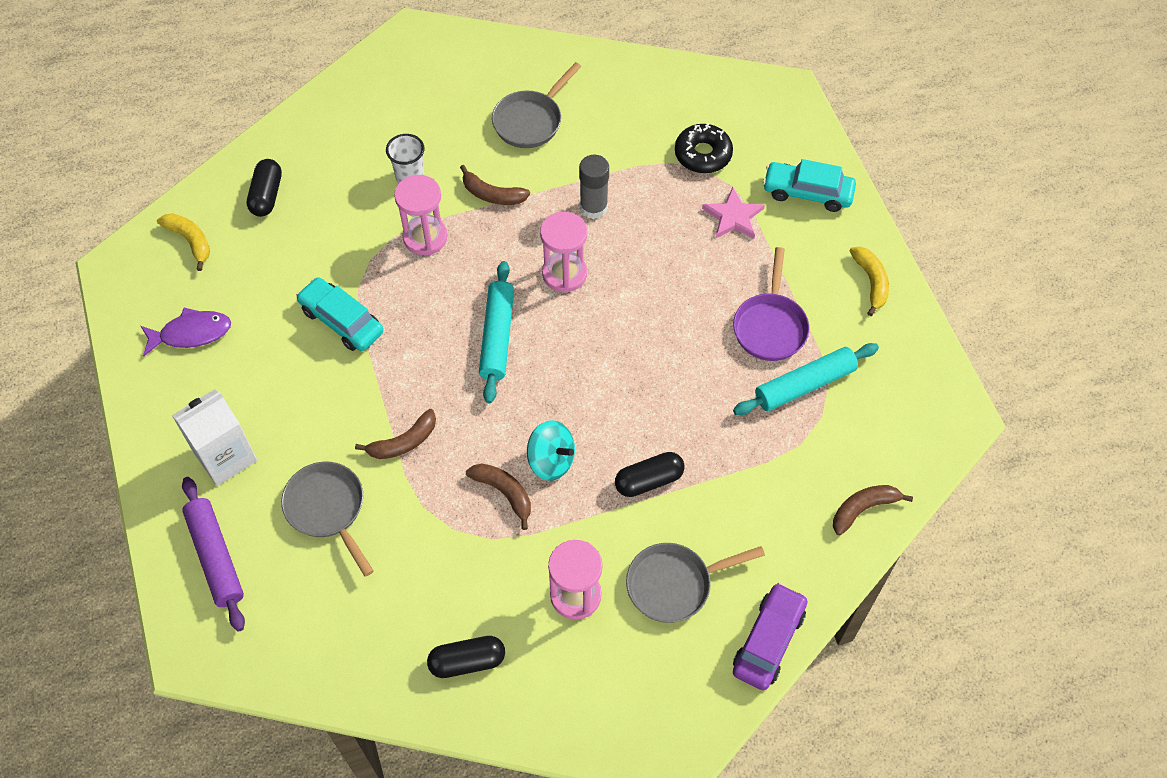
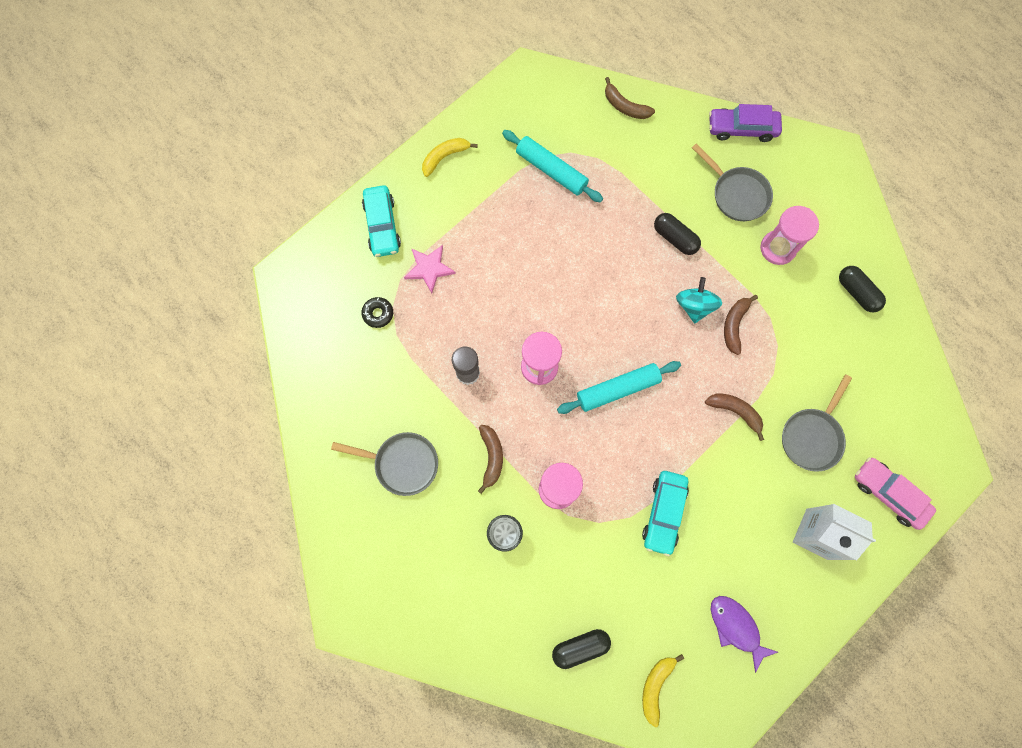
camera: 115 degrees left, 15 degrees up
(215, 557) = (888, 494): purple rolling pin -> pink car
(703, 154) = (378, 314): black donut -> black donut, size x0.64
(770, 326) = (515, 208): purple pan -> none

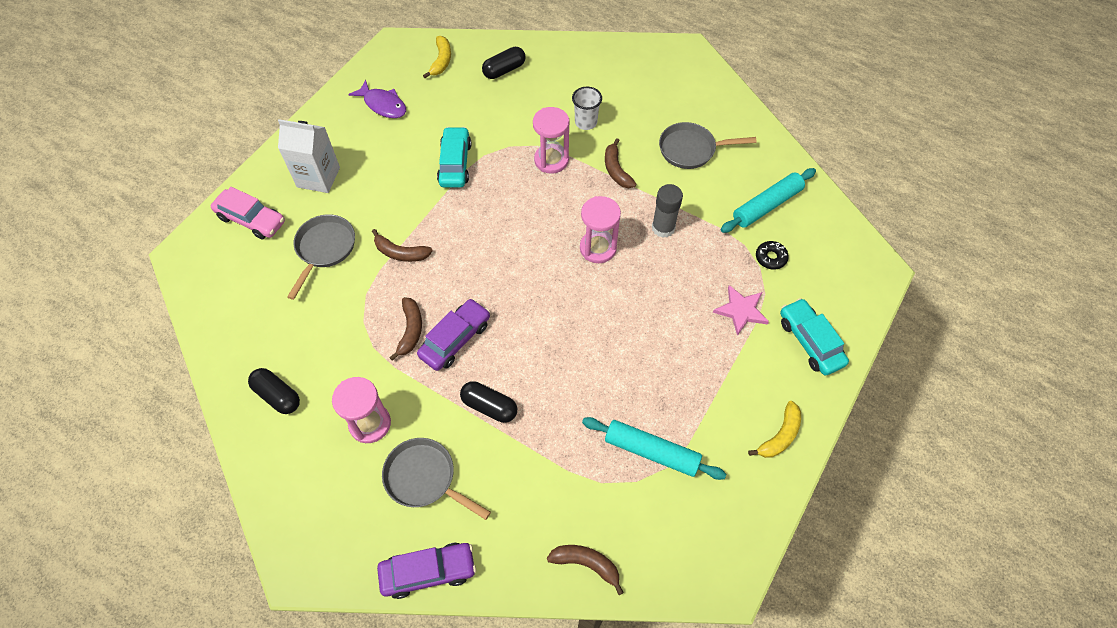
camera: 165 degrees right, 15 degrees down
(617, 389) = (517, 246): turquoise rolling pin -> turquoise rolling pin (767, 206)
(694, 306) = (455, 339): turquoise spinning top -> purple car

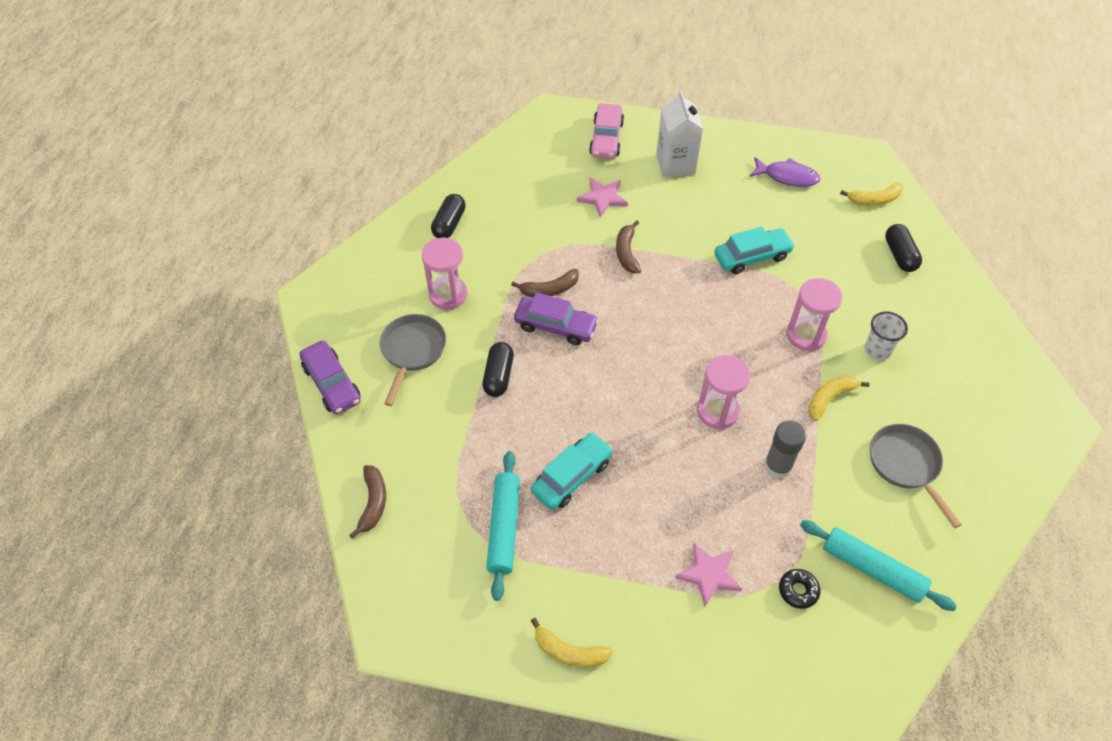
camera: 70 degrees right, 5 degrees down
(324, 249) = (602, 198): grey pan -> pink star
(383, 105) = (787, 177): purple fish -> purple fish turned 90 degrees counterclockwise
(504, 70) = (899, 255): black capsule -> black capsule turned 45 degrees clockwise
(616, 170) = (830, 398): brown banana -> yellow banana
(810, 341) = (703, 660): turquoise car -> turquoise car (572, 476)

